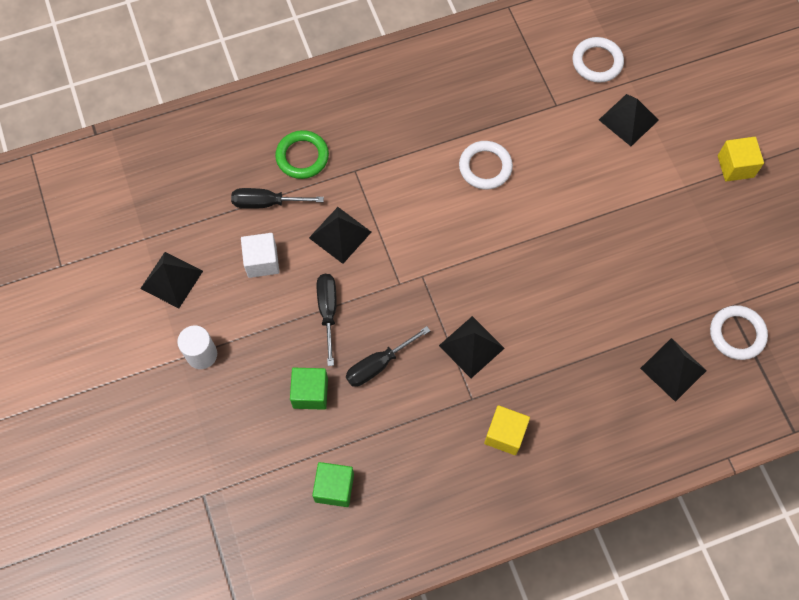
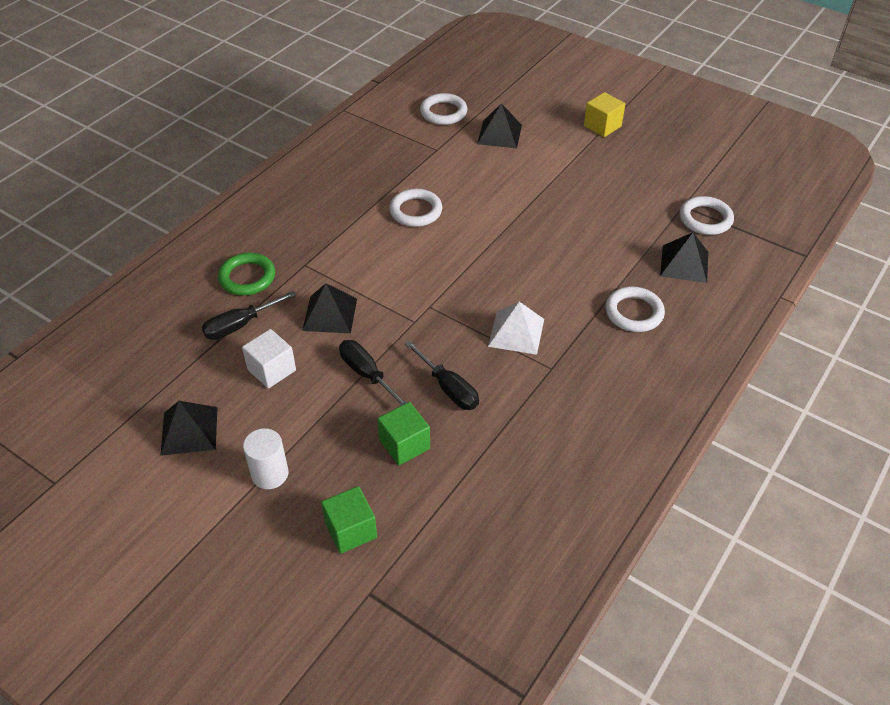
camera: 35 degrees left, 20 degrees down
(334, 488) = (493, 506): green cube -> green cube (351, 530)
(379, 364) = (448, 388): black screwdriver -> black screwdriver turned 60 degrees counterclockwise
(471, 347) = (516, 332): black pyramid -> white pyramid
(505, 434) = (602, 377): yellow cube -> none
(584, 390) = (634, 312): none -> white ring

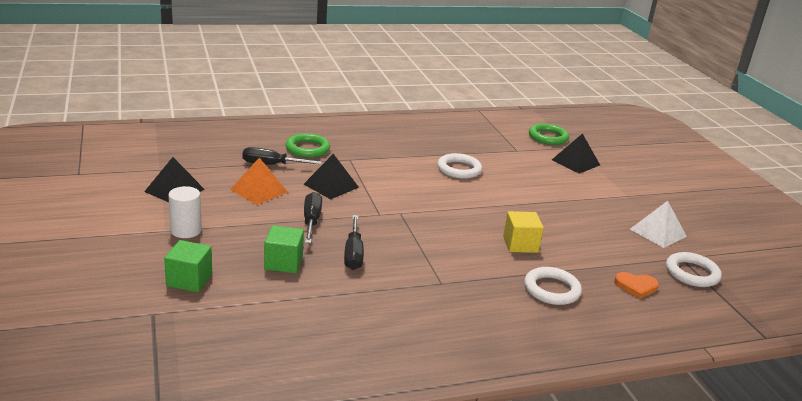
camera: 35 degrees right, 20 degrees down
(271, 370) = (259, 190): white cube -> orange pyramid
(443, 112) = (548, 137): white ring -> green ring
(516, 332) = (442, 253): white pyramid -> white pyramid (658, 232)
(602, 126) = (668, 191): yellow cube -> yellow cube (520, 244)
(684, 263) = (636, 286): black pyramid -> orange heart

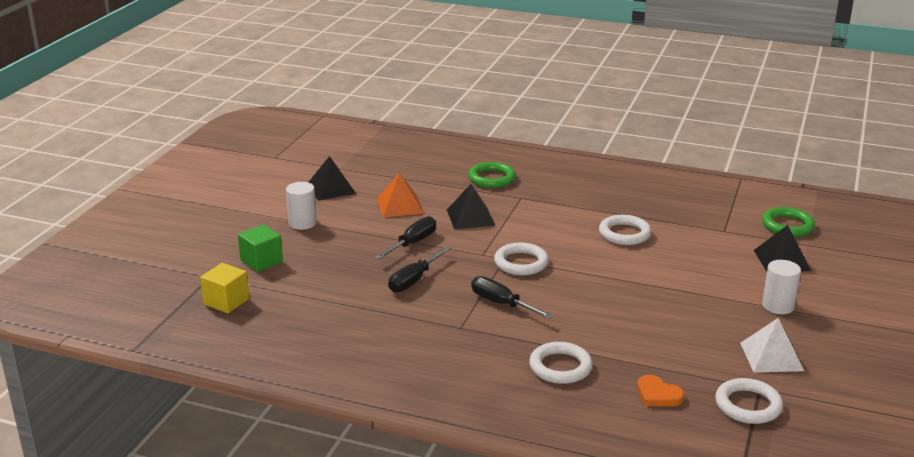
camera: 40 degrees right, 0 degrees up
(272, 165) = (439, 186): black screwdriver -> black screwdriver (502, 304)
(283, 262) = (347, 270): green cube -> none
(417, 213) = (521, 263): none -> white ring
(520, 244) = (587, 320): yellow cube -> yellow cube (226, 301)
(615, 195) = (778, 306): none -> white cylinder

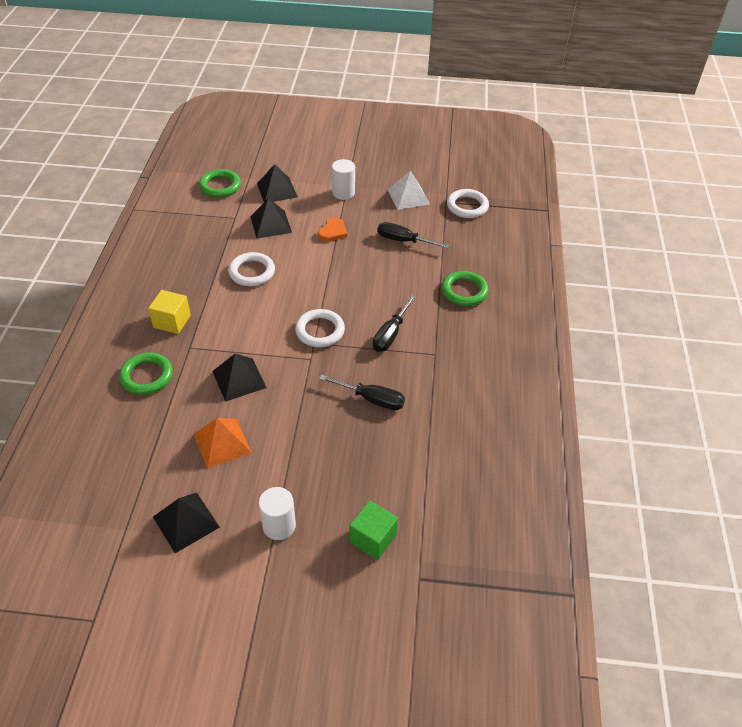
camera: 105 degrees left, 20 degrees up
(226, 301) = (460, 543): yellow cube -> yellow cube (172, 321)
(412, 243) = (302, 414): black screwdriver -> black screwdriver (404, 241)
(560, 367) = (464, 291): white ring -> green ring
(658, 394) = (474, 243): orange heart -> orange heart (333, 232)
(710, 251) = (271, 224): none -> black pyramid

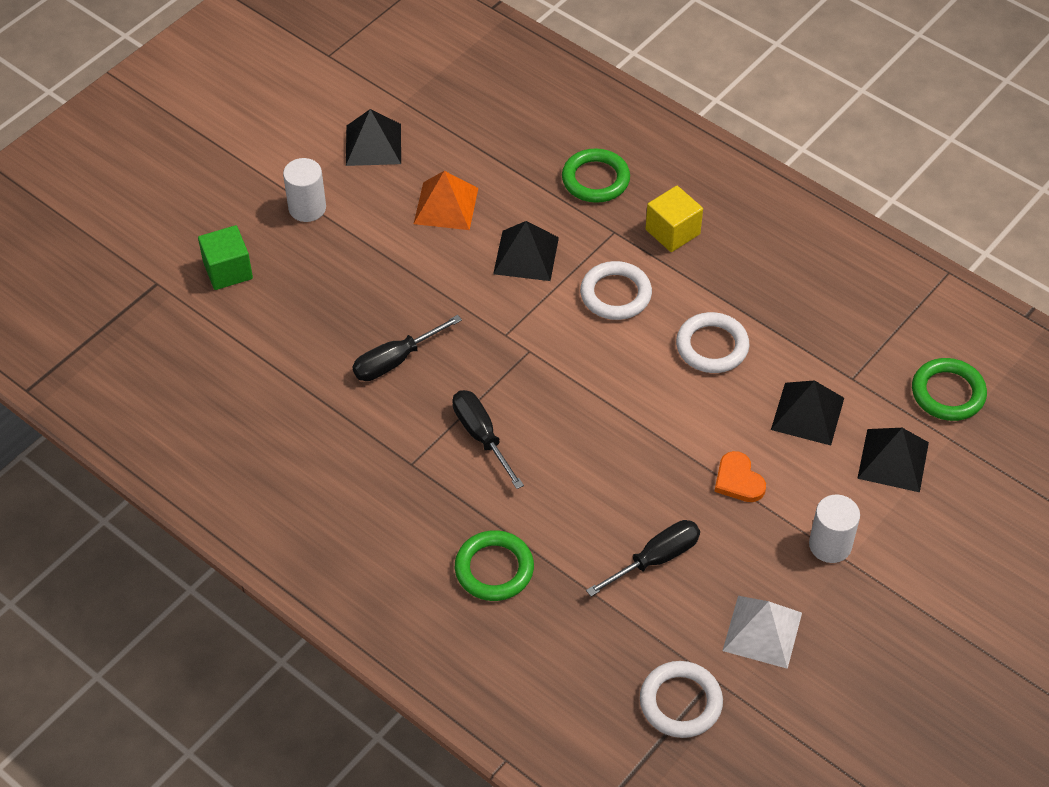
camera: 125 degrees right, 5 degrees up
(320, 331) = (545, 366): white ring -> white ring (615, 294)

